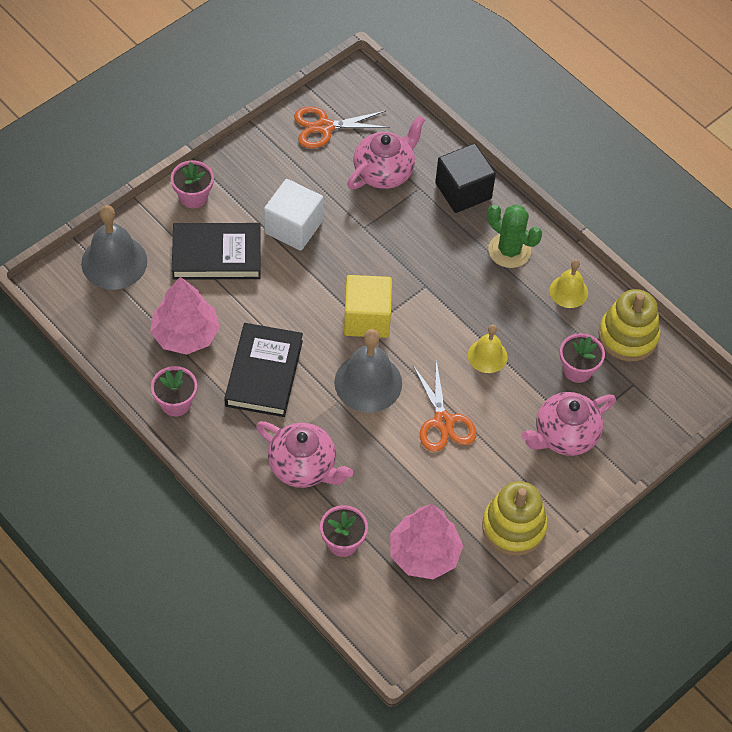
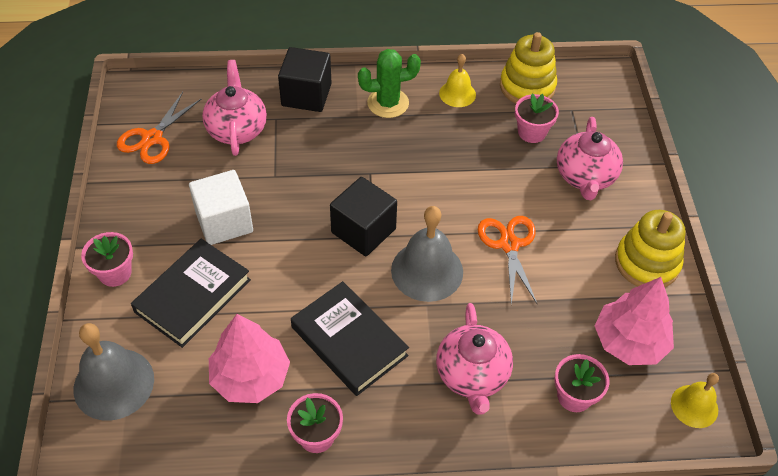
camera: 50 degrees left, 5 degrees down
(303, 467) = (472, 375): pink teapot -> pink teapot turned 105 degrees clockwise
(367, 318) = (363, 230): yellow cube -> black cube
(443, 422) = (509, 244): orange scissors -> orange scissors turned 120 degrees counterclockwise
(487, 356) = (471, 177): yellow bell -> yellow bell (694, 406)

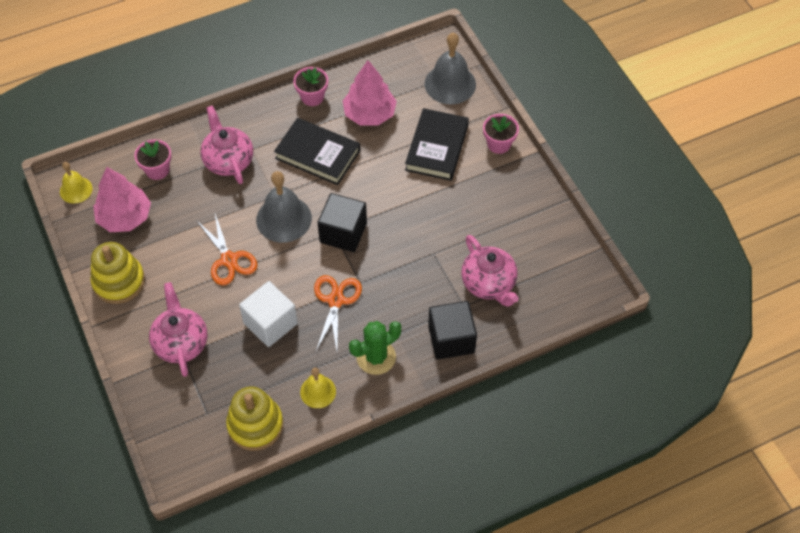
camera: 160 degrees right, 5 degrees up
(152, 138) = (549, 251): orange scissors -> orange scissors (336, 300)
(224, 222) = (449, 204): white cube -> white cube (270, 323)
(531, 132) = (237, 373): pink flower pot -> none

